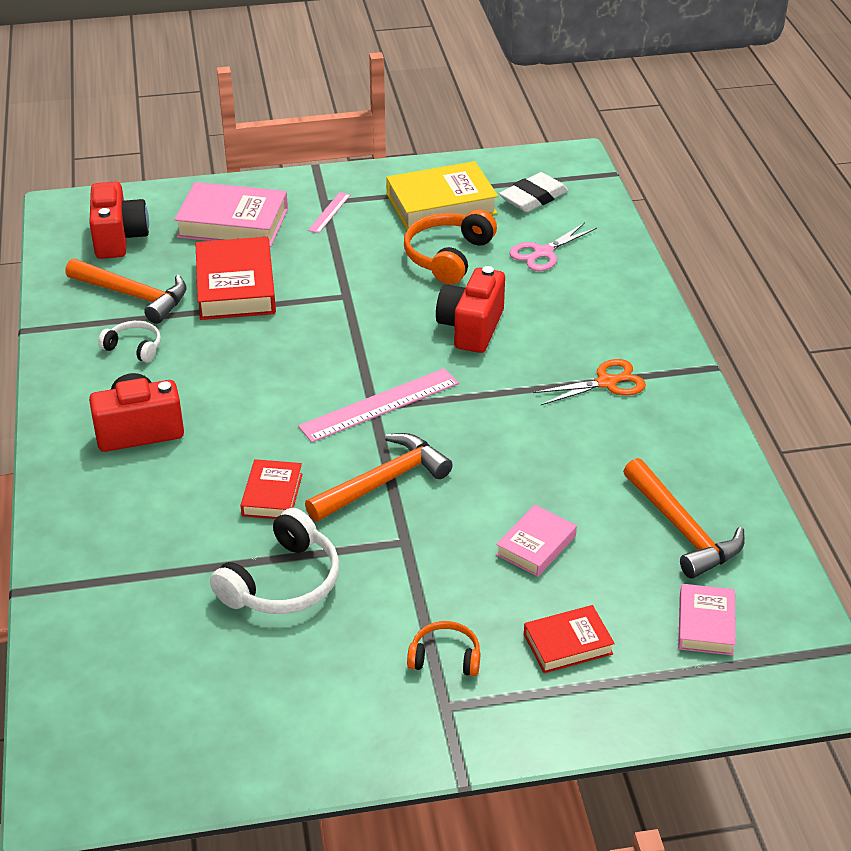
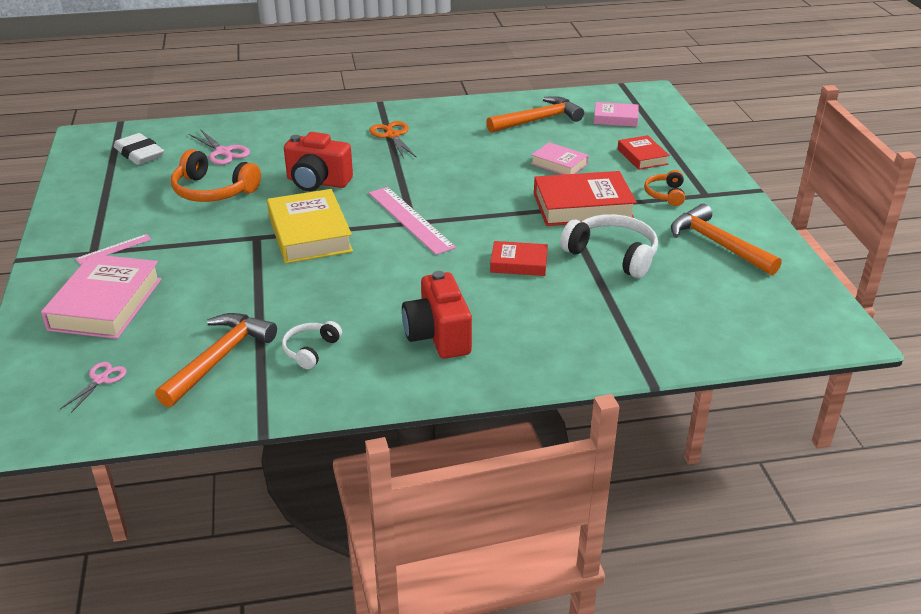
camera: 90 degrees left, 5 degrees down
(119, 238) = (101, 380): red camera -> pink scissors
(236, 286) = (223, 296): red book -> red book (583, 206)
(329, 212) = (114, 249): pink ruler -> pink ruler turned 60 degrees counterclockwise
(383, 481) = (500, 217): orange hammer -> orange hammer (717, 244)
(441, 204) = (128, 193): yellow book -> yellow book (309, 234)

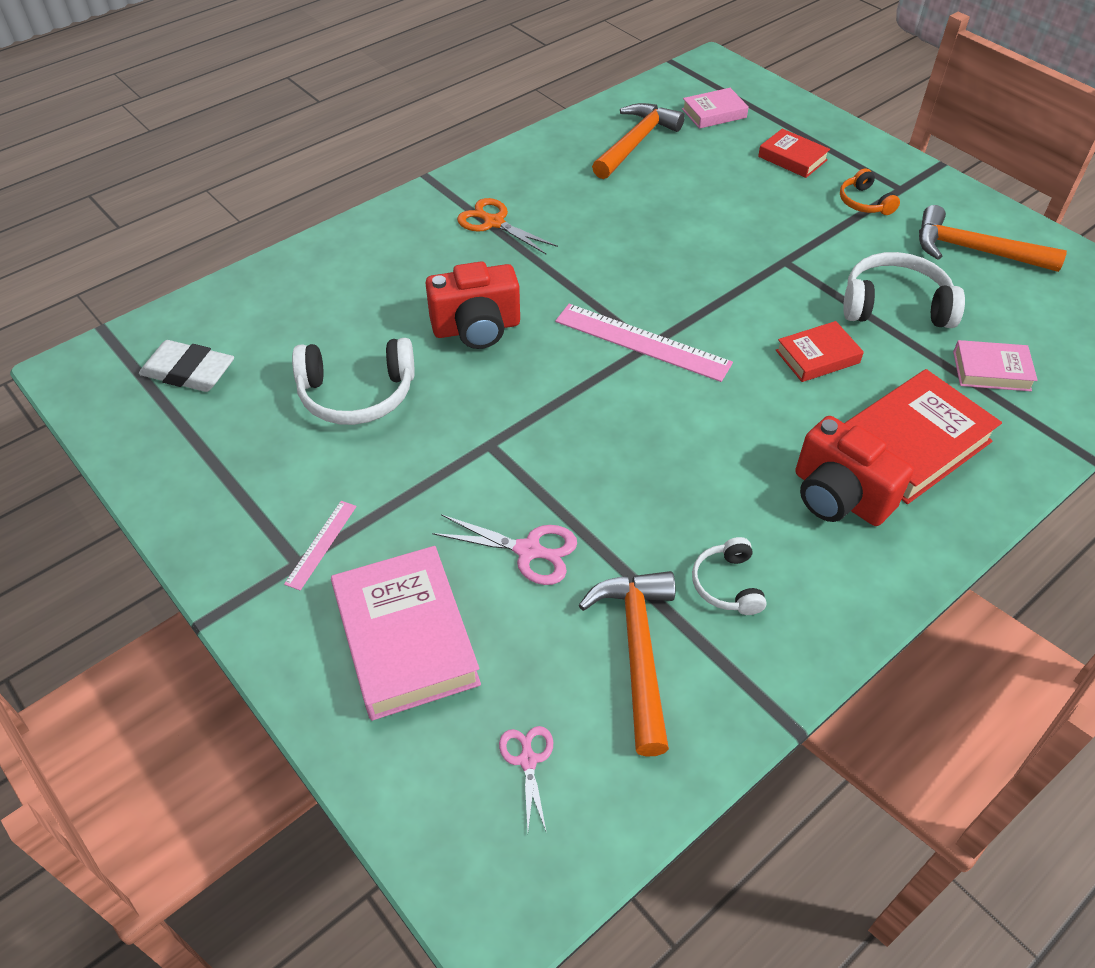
camera: 30 degrees left, 15 degrees up
(213, 191) = (357, 394): orange headphones -> white headphones
(223, 152) = (305, 326): pink scissors -> pink scissors (529, 551)
(309, 234) = (548, 411): yellow book -> none
(559, 164) = (719, 199): pink book -> pink book (991, 371)
(583, 206) = (802, 250): red book -> red book (912, 443)

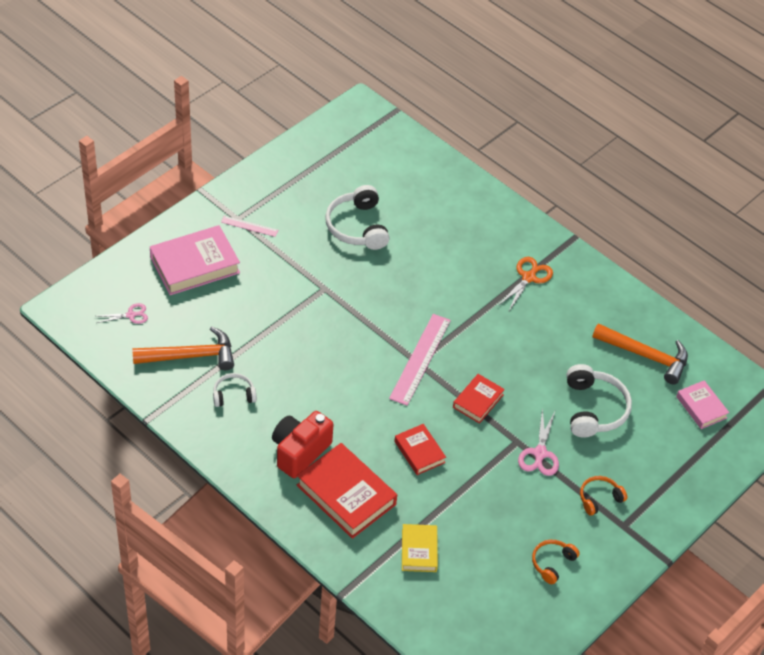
camera: 80 degrees right, 0 degrees up
(189, 371) = (366, 153): white eraser -> none
(476, 328) = (421, 276): red camera -> none
(529, 551) = (250, 310): pink scissors -> pink scissors (540, 454)
(792, 158) = (649, 456): red book -> red book (478, 401)
(895, 305) = (479, 503): white headphones -> white headphones (594, 409)
(973, 250) = (552, 563): orange hammer -> orange headphones
(991, 371) = (419, 550): pink book -> yellow book

